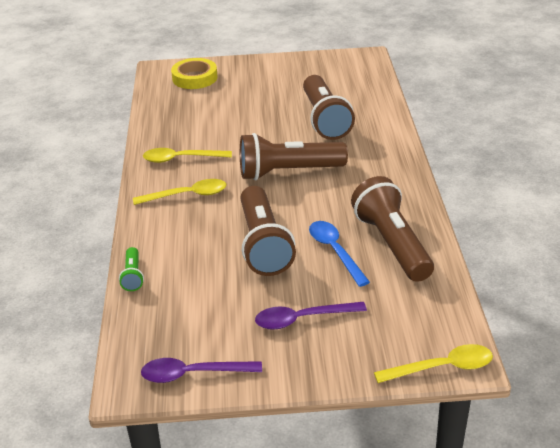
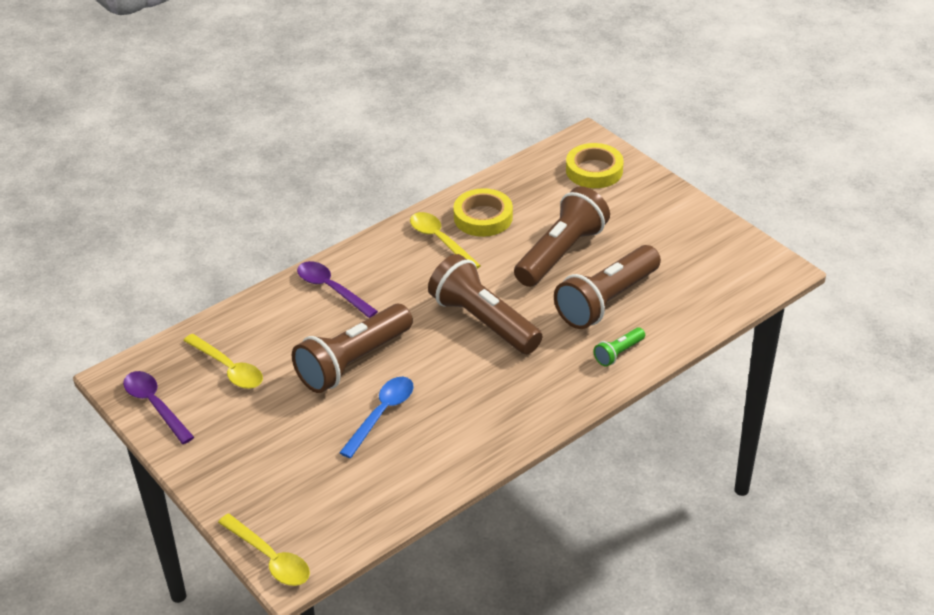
camera: 55 degrees right, 5 degrees up
(133, 276) = (246, 306): green flashlight -> green flashlight (618, 353)
(181, 133) = (483, 217): none -> yellow tape
(187, 195) = (386, 276): yellow spoon -> yellow spoon (229, 369)
(302, 319) = (268, 437): purple spoon -> purple spoon (331, 289)
(392, 244) = (426, 448): brown flashlight -> brown flashlight (561, 253)

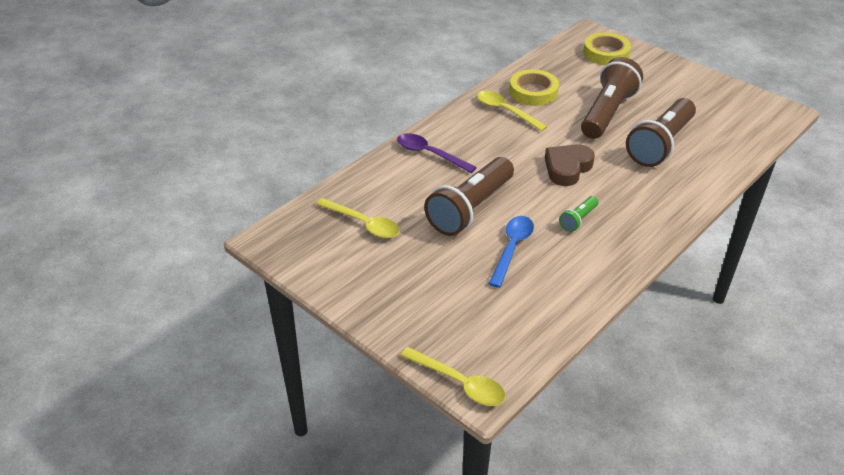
camera: 10 degrees left, 0 degrees up
(155, 405) = (307, 260): purple spoon -> none
(483, 321) = (567, 168): brown flashlight -> brown heart
(618, 353) = (689, 183): green flashlight -> green flashlight (578, 220)

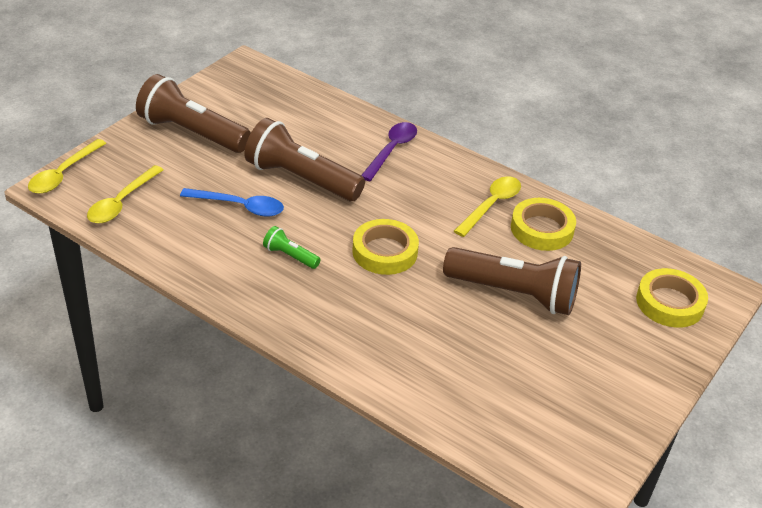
camera: 80 degrees right, 0 degrees up
(363, 224) = (271, 114): yellow spoon -> yellow spoon (121, 202)
(567, 168) = (384, 252): brown heart -> yellow tape
(660, 145) = (452, 339): brown flashlight -> brown flashlight (191, 133)

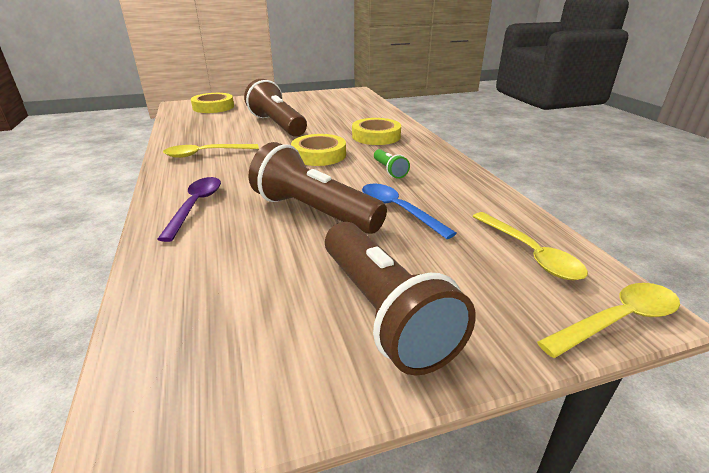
camera: 140 degrees left, 10 degrees down
(121, 202) = (530, 253): yellow spoon -> yellow spoon turned 90 degrees clockwise
(301, 179) = (314, 212): brown flashlight -> brown flashlight turned 150 degrees clockwise
(391, 150) = (196, 206): purple spoon -> purple spoon turned 120 degrees clockwise
(542, 229) = (204, 138): yellow tape -> yellow tape (376, 136)

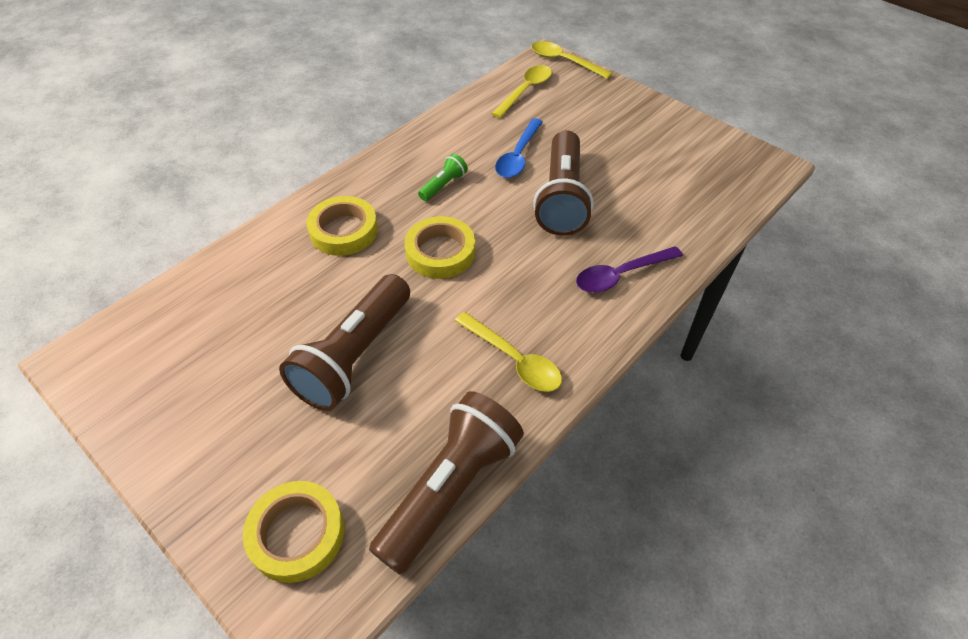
camera: 120 degrees left, 20 degrees up
(383, 311) = (633, 127): brown flashlight -> brown flashlight (450, 488)

